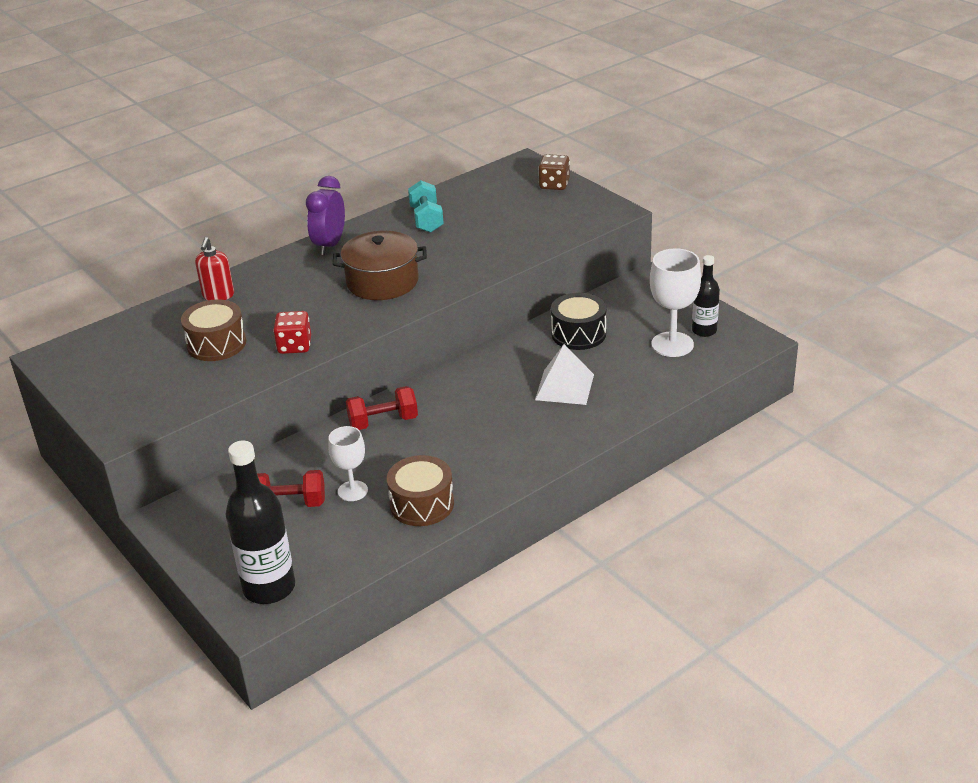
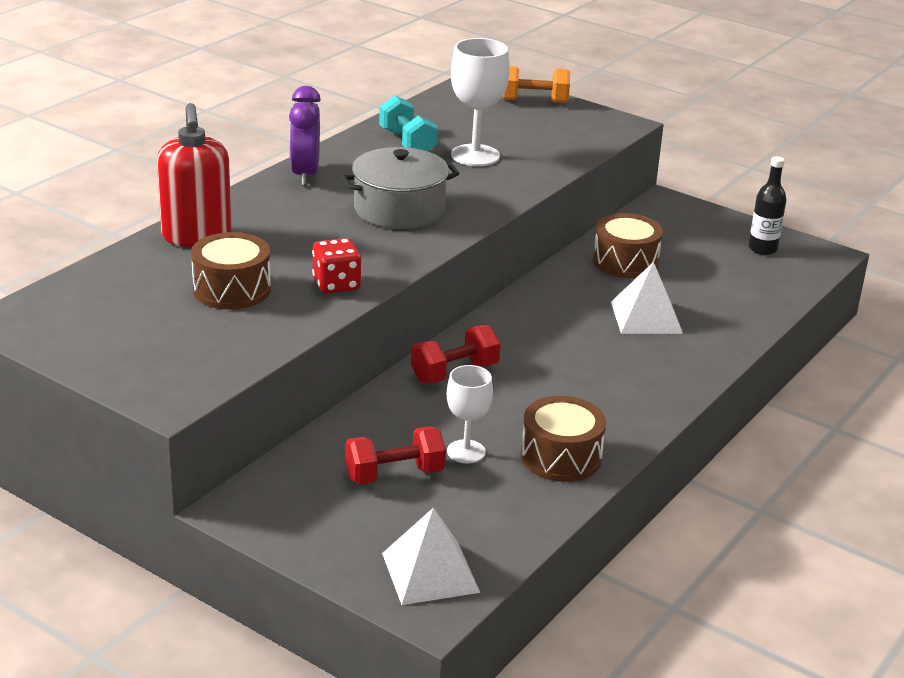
camera: 20 degrees left, 5 degrees down
(218, 295) = (197, 236): red soap dispenser -> red soap dispenser, size x1.63
(269, 588) = (430, 572): black bottle -> white pyramid
(382, 282) = (399, 209): brown pot -> grey pot
(554, 185) = (534, 101): brown dice -> orange dumbbell
(578, 334) = (625, 262): black drum -> brown drum
(672, 344) = (737, 265): white goblet -> white goblet (475, 155)

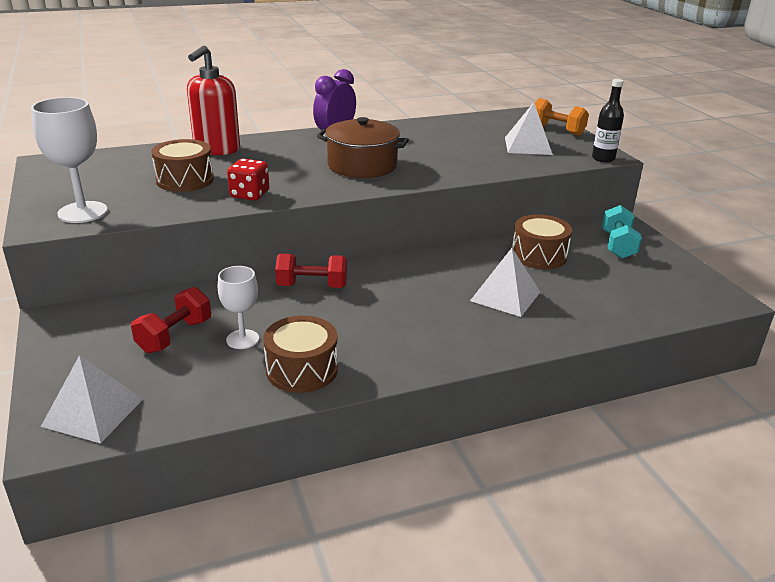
camera: 35 degrees right, 0 degrees up
(394, 475) = (175, 336): red dumbbell -> red dumbbell turned 75 degrees counterclockwise
(399, 209) = (362, 165): grey pot -> brown pot
(407, 142) = (429, 133): turquoise dumbbell -> turquoise dumbbell (618, 245)
(475, 155) = (464, 149): white goblet -> white goblet (82, 212)
(532, 132) = (528, 146): none -> white pyramid
(762, 249) = (670, 279): black bottle -> black bottle (603, 158)

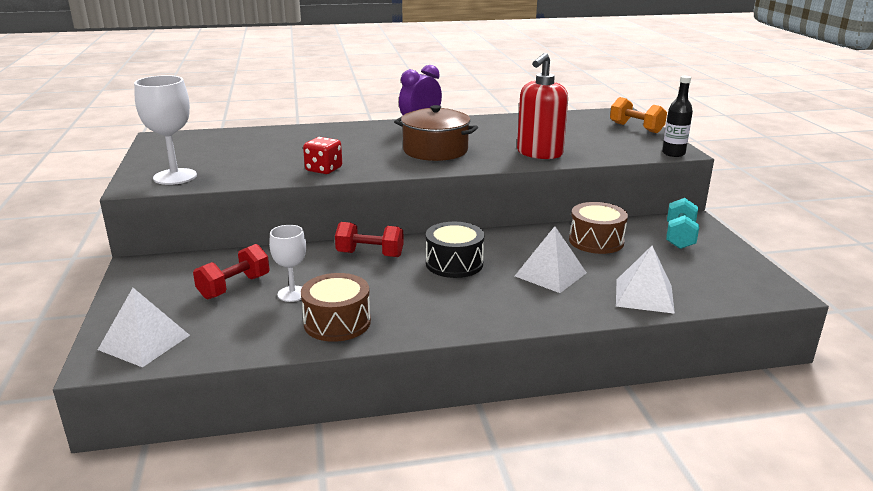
camera: 10 degrees right, 5 degrees down
(185, 180) = (271, 155): brown drum -> none
(216, 149) = (309, 132): red soap dispenser -> red soap dispenser (539, 153)
(404, 291) = (454, 263): none -> black drum
(528, 146) = (601, 140): white pyramid -> white pyramid (644, 295)

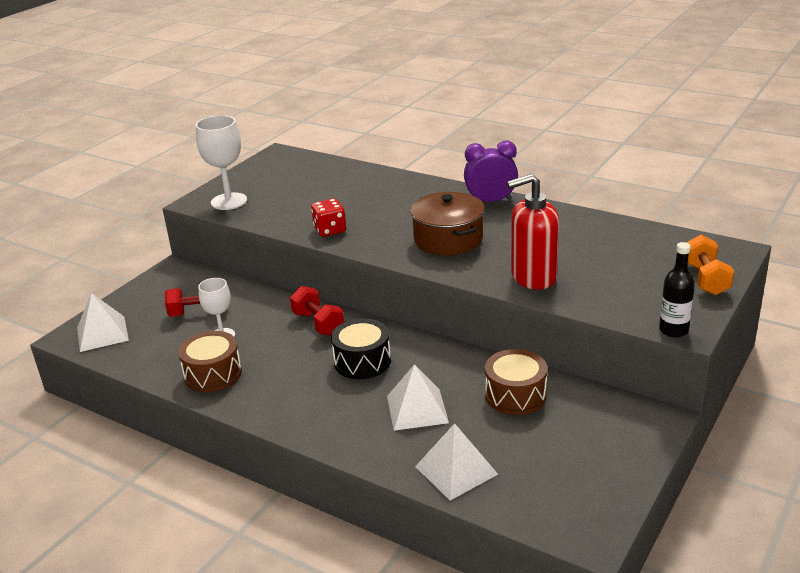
camera: 45 degrees right, 5 degrees up
(679, 237) = (606, 430): turquoise dumbbell -> none

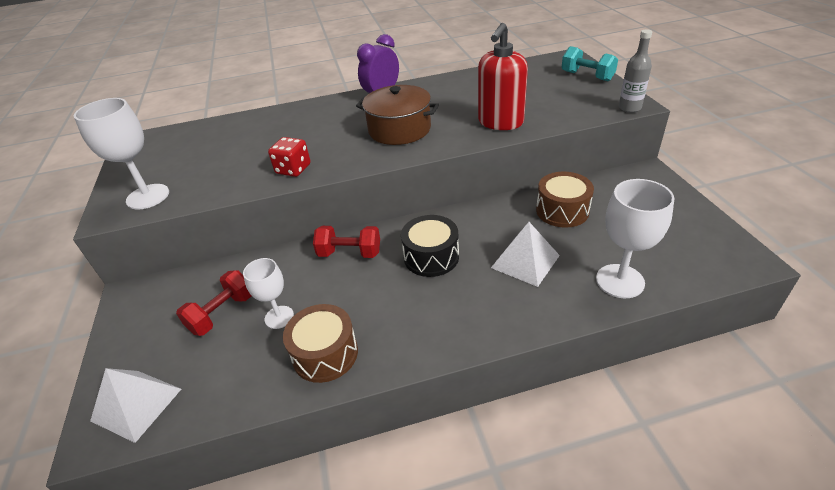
camera: 45 degrees left, 10 degrees up
(456, 470) = (620, 281): white pyramid -> white goblet
(673, 330) = (629, 108): black bottle -> grey bottle
(705, 279) = (587, 76): orange dumbbell -> turquoise dumbbell

